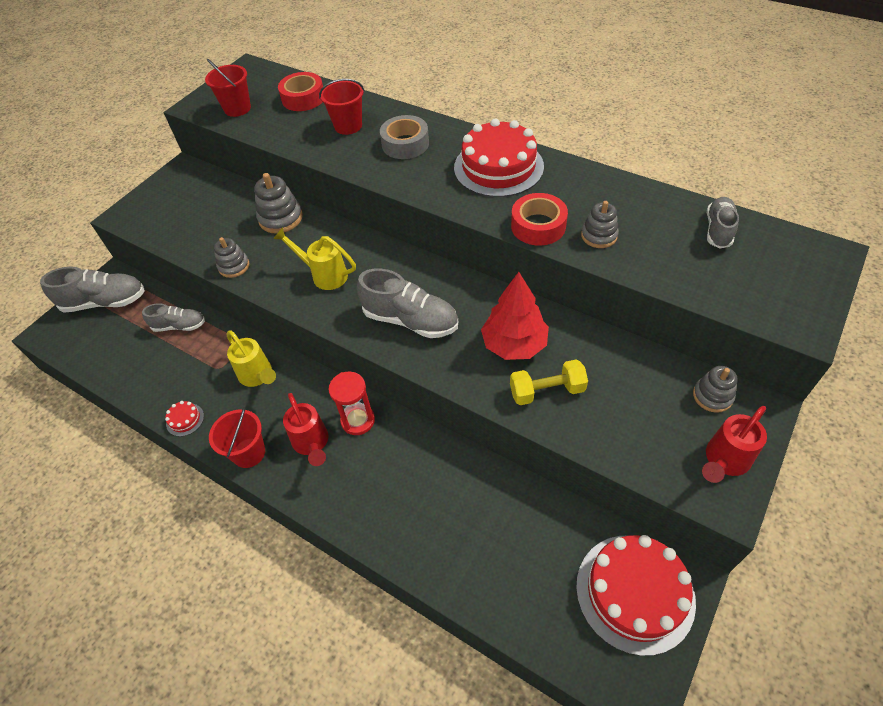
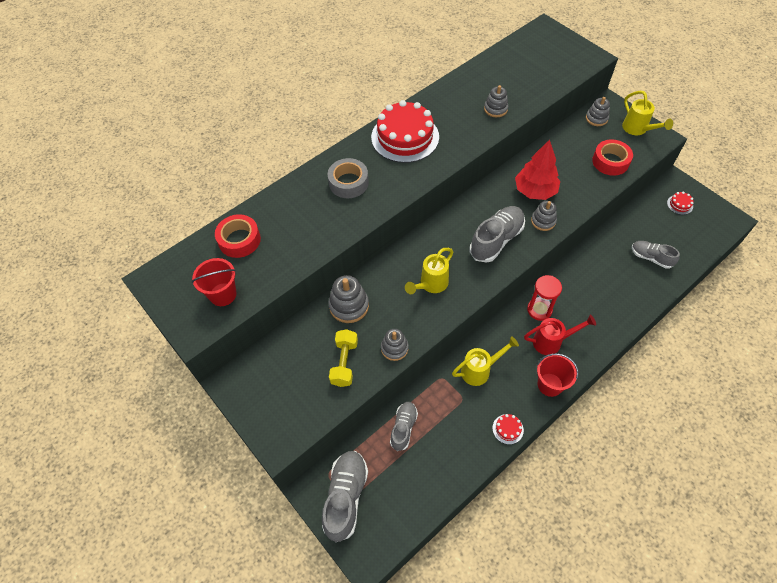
camera: 75 degrees left, 5 degrees up
(348, 126) = (302, 214): red bucket -> none
(462, 364) = (543, 221): none -> grey stacking toy
(538, 226) = (475, 134): red tape -> red tape (610, 161)
(547, 391) = (575, 186): yellow dumbbell -> yellow dumbbell (344, 363)
(634, 592) = (680, 204): red cake -> red cake, size x0.40
(718, 230) = (510, 59): grey shoe -> grey shoe (651, 258)
(724, 461) = (638, 129): red watering can -> yellow watering can

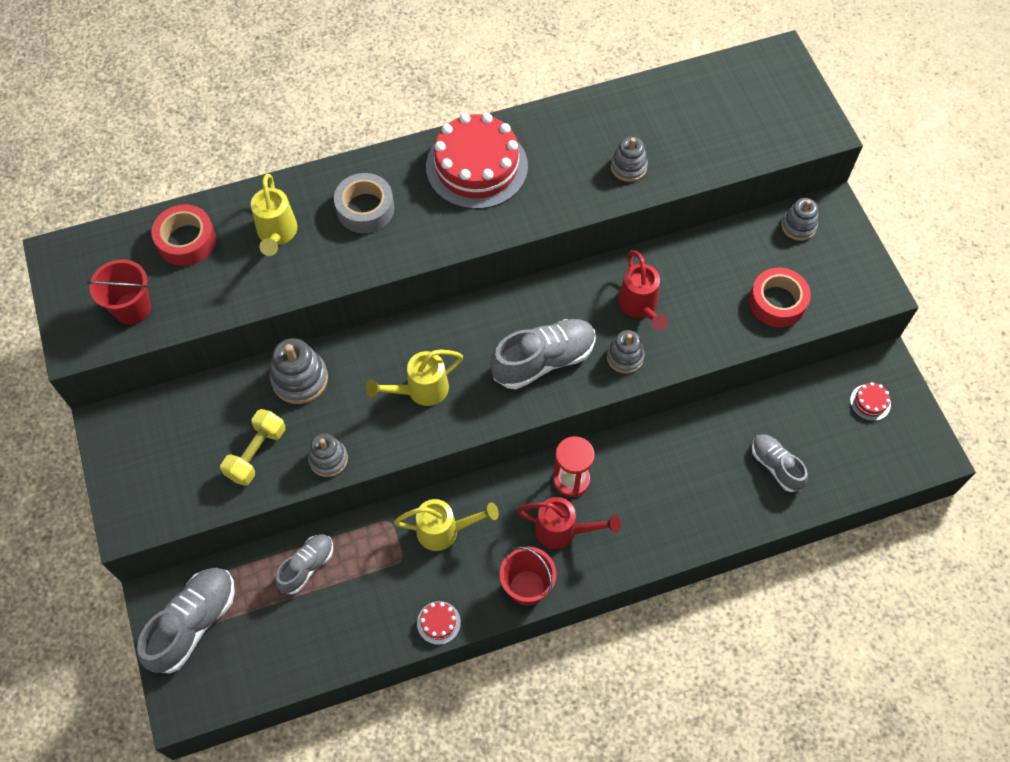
camera: 20 degrees right, 5 degrees up
(535, 191) = (640, 307): red tree -> red watering can
(638, 129) = (850, 266): yellow watering can -> yellow watering can (277, 235)

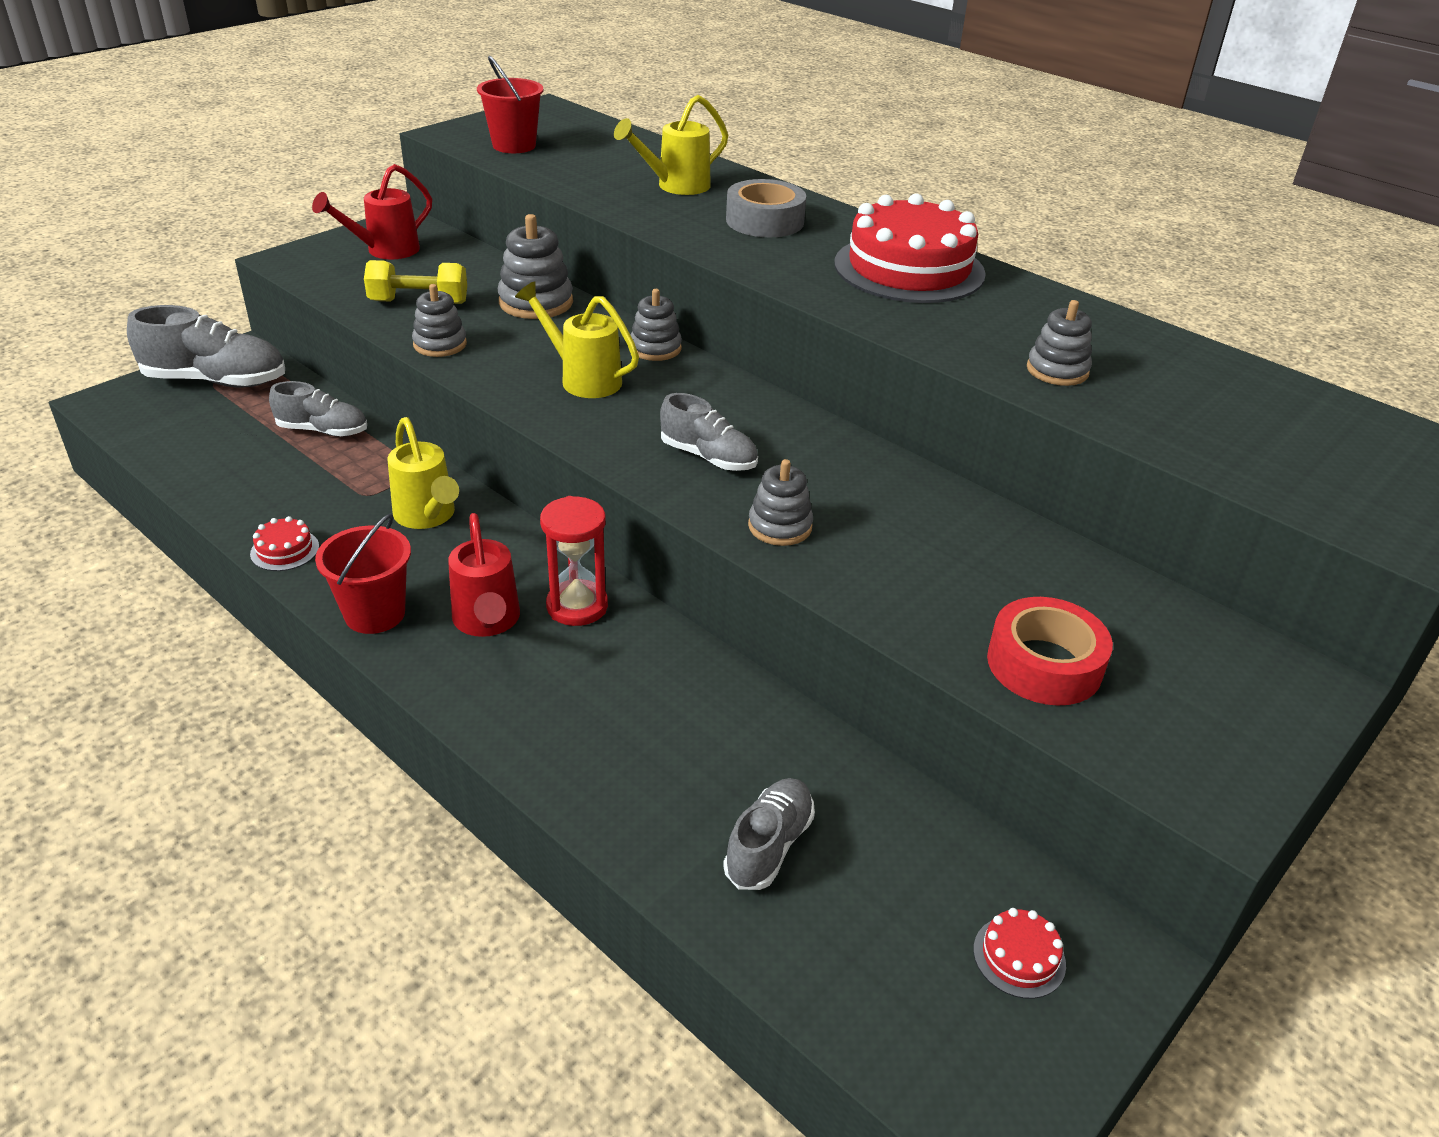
camera: 60 degrees right, 25 degrees down
(186, 241) = (620, 150): red tape -> none
(543, 360) = (708, 457): grey shoe -> grey shoe, size x0.62
(640, 307) = (878, 518): red watering can -> red watering can (384, 251)
(798, 226) = (1221, 649): grey stacking toy -> grey stacking toy (655, 348)

